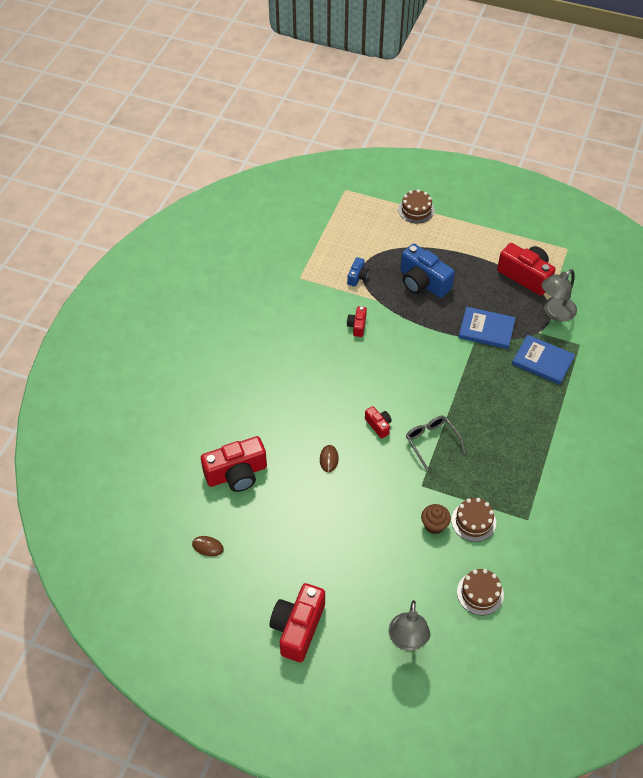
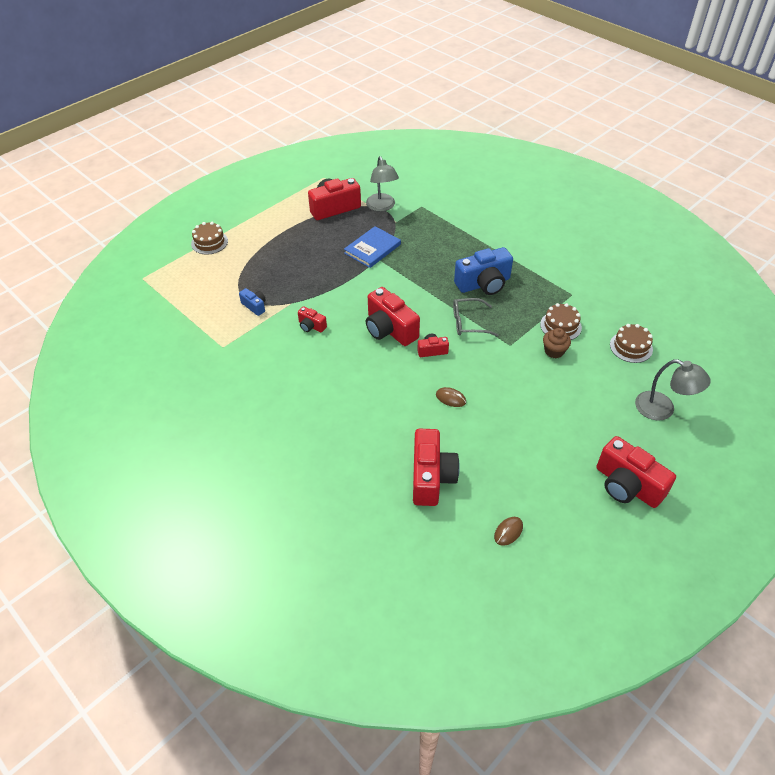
camera: 65 degrees left, 5 degrees down
(386, 384) = (389, 329): none -> red camera
(423, 282) = (294, 267): blue camera -> blue camera (483, 284)
(542, 361) = (425, 230): blue book -> none

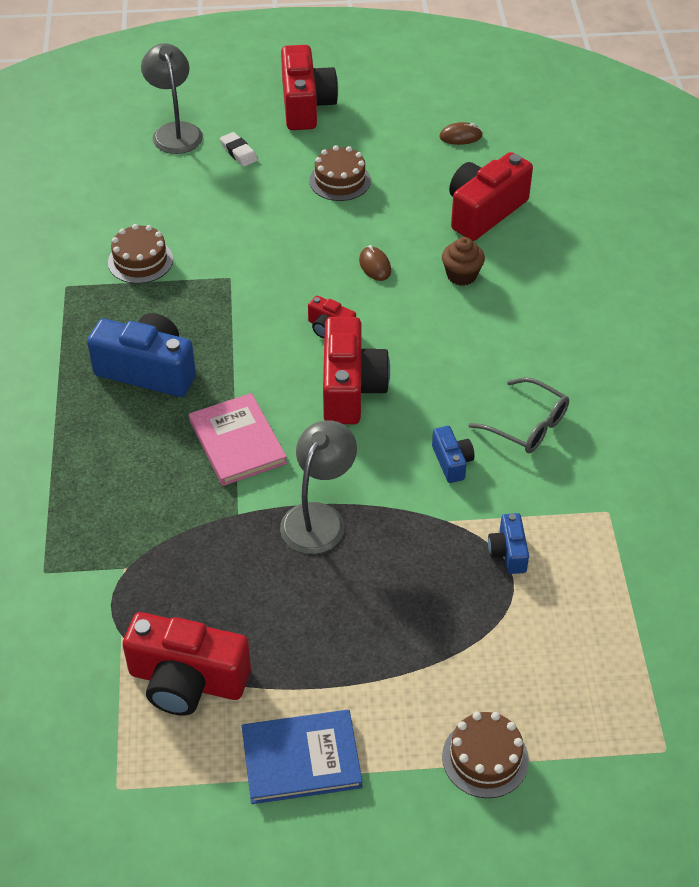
camera: 140 degrees left, 0 degrees up
(311, 326) = (452, 462): red camera -> blue camera
(372, 249) = (224, 538): blue book -> blue book (301, 759)
(382, 207) = (105, 620): grey lamp -> grey lamp (318, 517)
(410, 281) = (237, 442): none -> pink book
(468, 323) = (240, 333): grey glasses -> grey glasses (527, 425)
(554, 351) = (192, 241): brown cupcake -> brown cupcake (461, 275)
(611, 420) = (238, 152): none -> white eraser
(631, 347) = (104, 195): brown cake -> brown cake (340, 180)

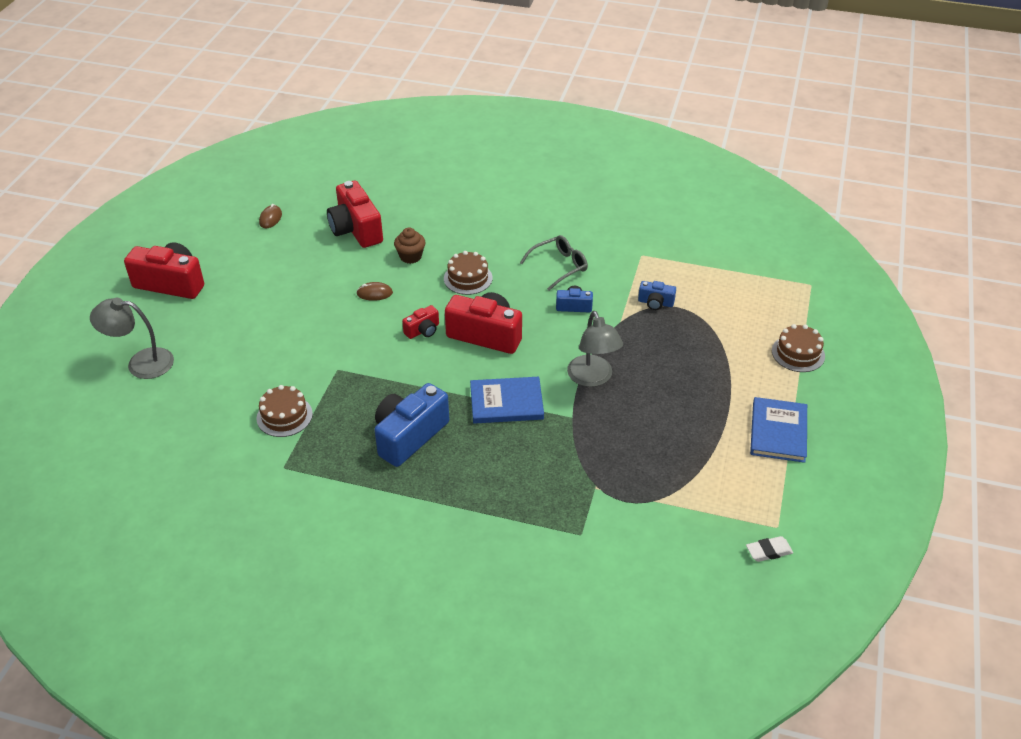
camera: 70 degrees left, 5 degrees down
(187, 680) = (703, 473): red camera -> none
(237, 442) = (506, 402): pink book -> blue book
(238, 152) = (197, 332): white eraser -> white eraser (768, 551)
(318, 517) = (592, 378): grey lamp -> grey lamp turned 150 degrees counterclockwise
(340, 180) = (272, 287): brown cake -> brown cake (468, 278)

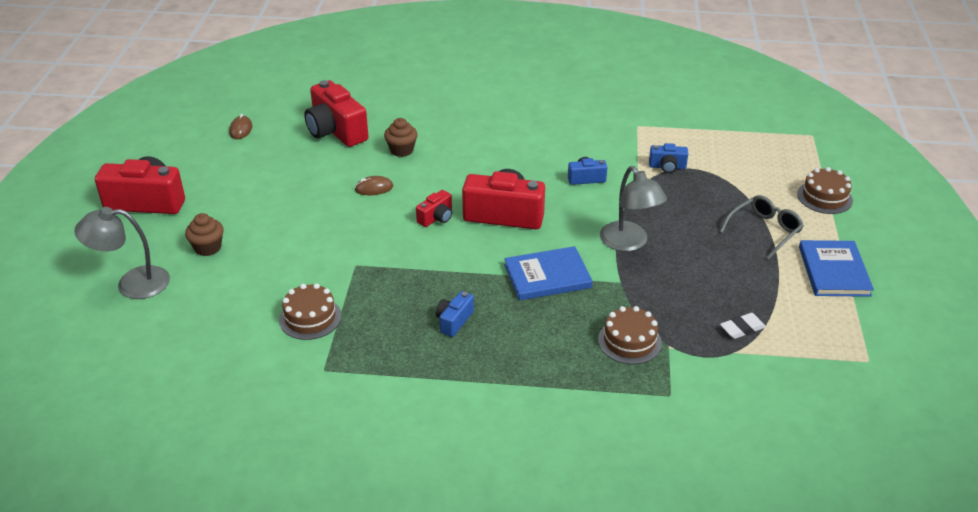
camera: 10 degrees left, 5 degrees down
(213, 336) = (208, 248): none -> brown cupcake
(409, 436) = (454, 321): blue camera -> blue camera, size x0.50
(468, 278) = (468, 164): brown cake -> brown cake (629, 341)
(559, 266) = (558, 144): grey glasses -> grey glasses (764, 231)
(768, 551) = (869, 386): white eraser -> white eraser (742, 329)

